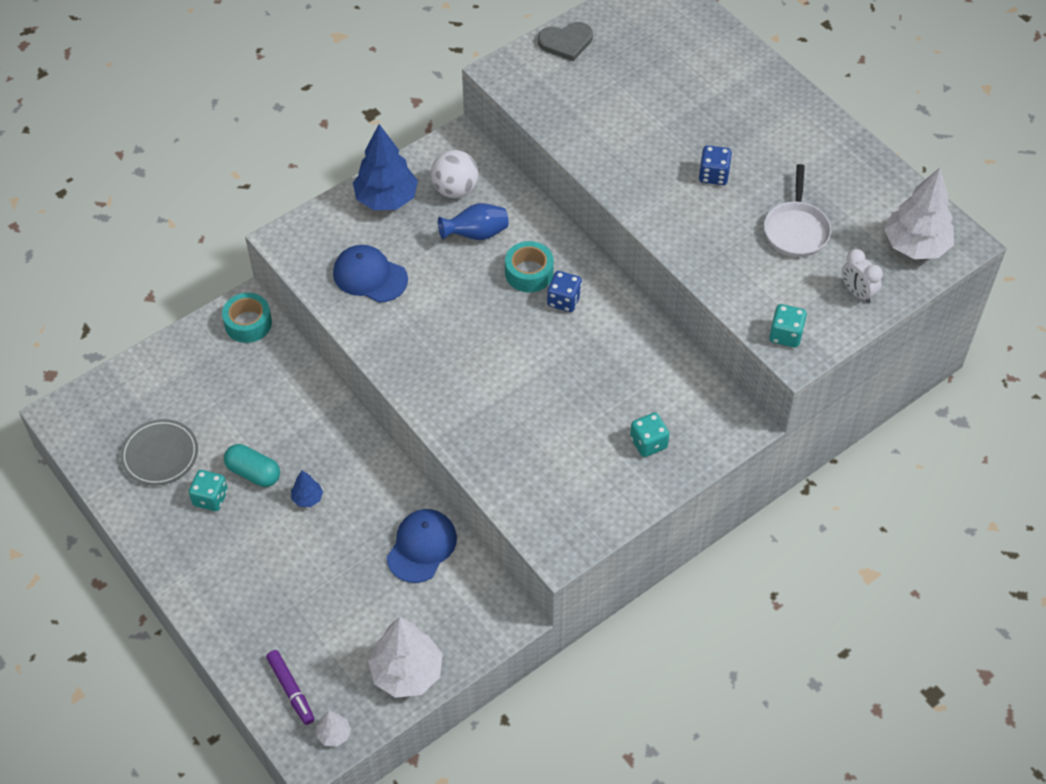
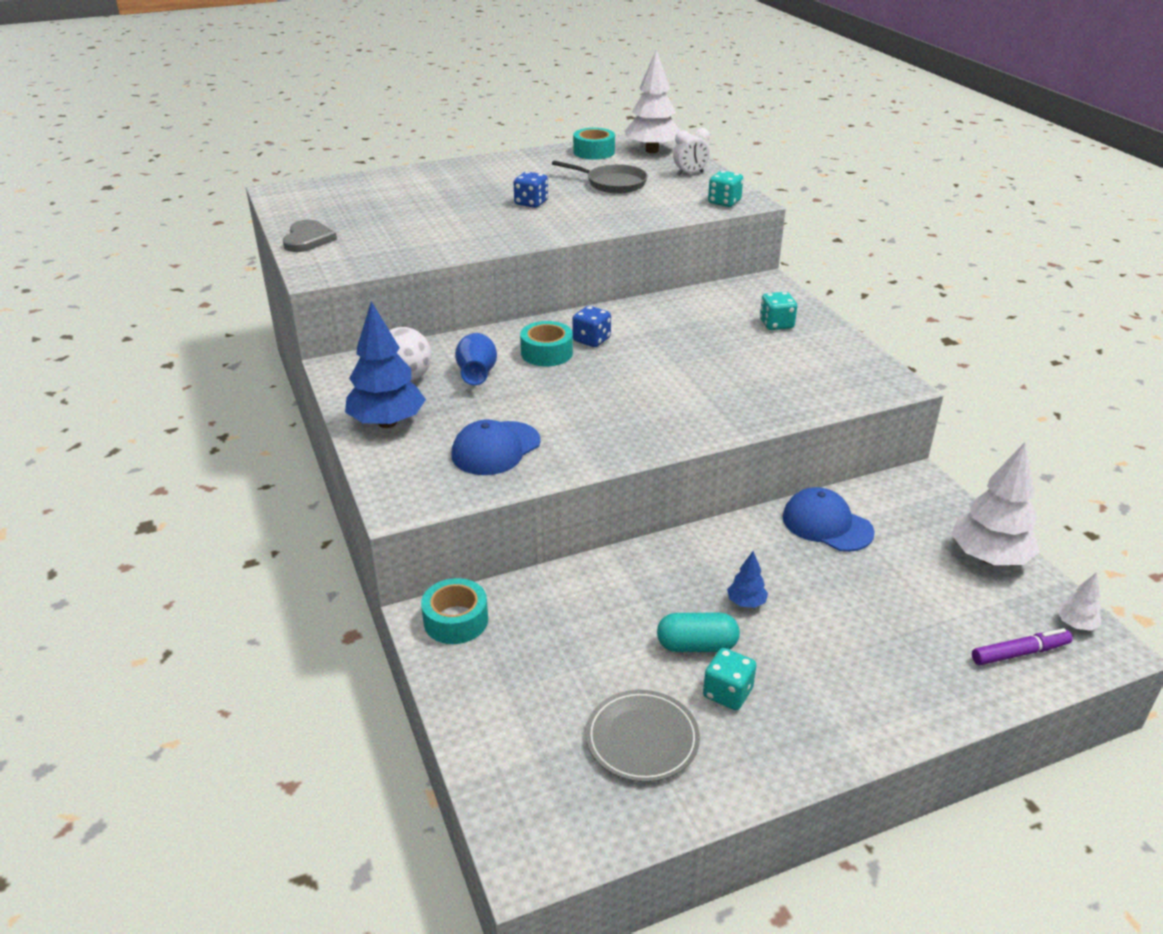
camera: 75 degrees left, 20 degrees down
(253, 473) = (697, 646): turquoise capsule -> turquoise capsule turned 45 degrees clockwise
(796, 230) = (612, 183): white pan -> grey pan
(885, 194) = (594, 152): none -> turquoise tape

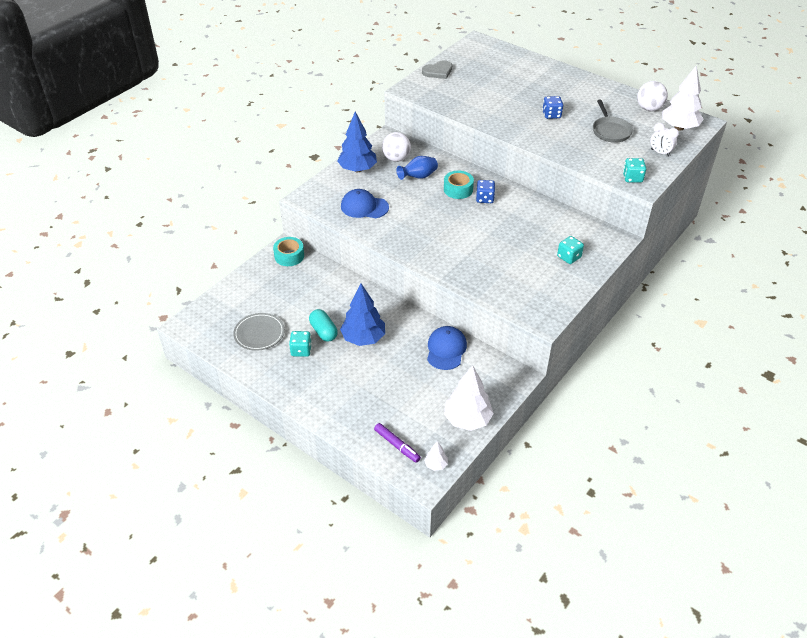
camera: 60 degrees right, 10 degrees up
(594, 152) = (649, 108): turquoise tape -> white ball
(746, 602) = (363, 338): blue tree -> blue tree, size x2.15

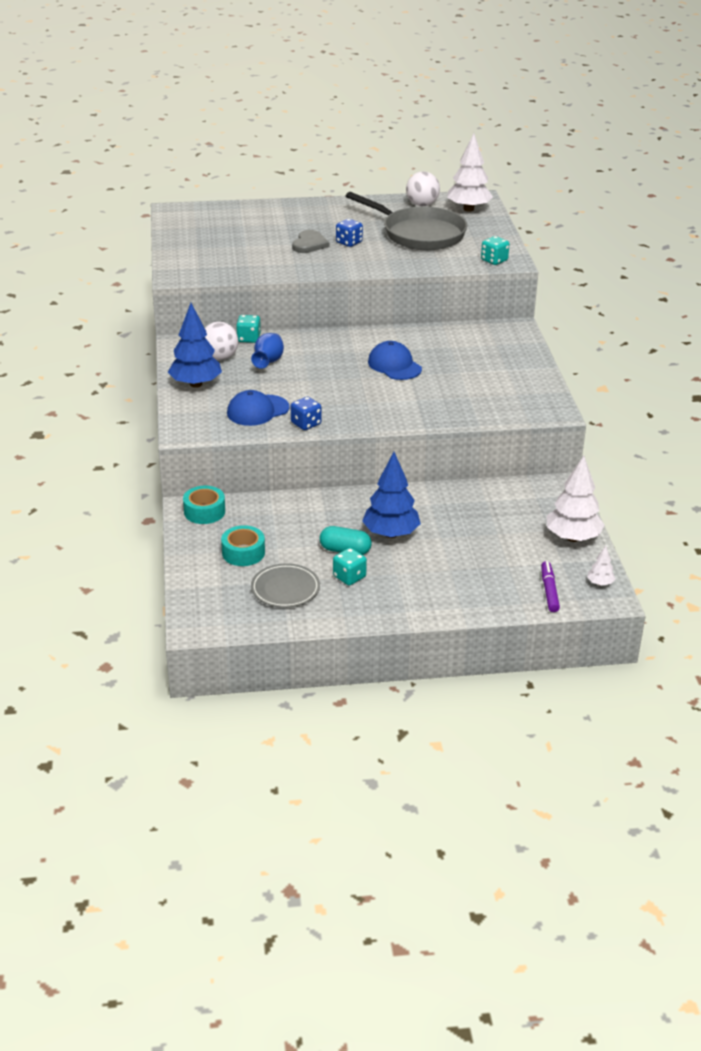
camera: 45 degrees left, 10 degrees down
(397, 445) = (549, 591): purple marker -> purple marker turned 90 degrees counterclockwise
(438, 71) = (179, 250): grey heart -> grey heart (309, 244)
(446, 349) = (475, 500): blue cap -> blue cap (394, 365)
(458, 189) = (323, 354): turquoise tape -> turquoise tape (243, 553)
(485, 198) = (359, 350): blue dice -> blue dice (306, 424)
(569, 257) = (501, 358): turquoise dice -> turquoise dice (248, 338)
(610, 131) = (419, 234): grey pan -> grey pan, size x1.78
(660, 153) = (484, 233): white clock -> none

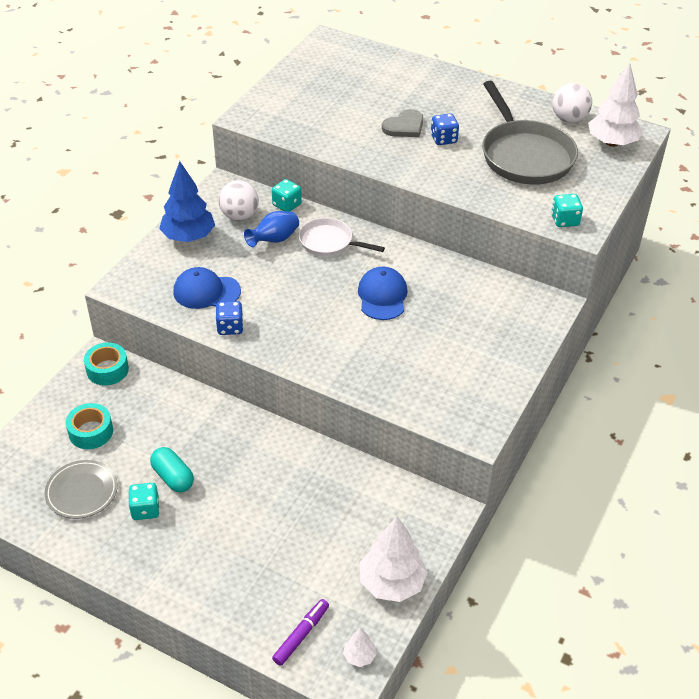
camera: 35 degrees right, 10 degrees up
(313, 349) = (329, 242): none -> white pan
(391, 534) = (230, 480): blue tree -> none

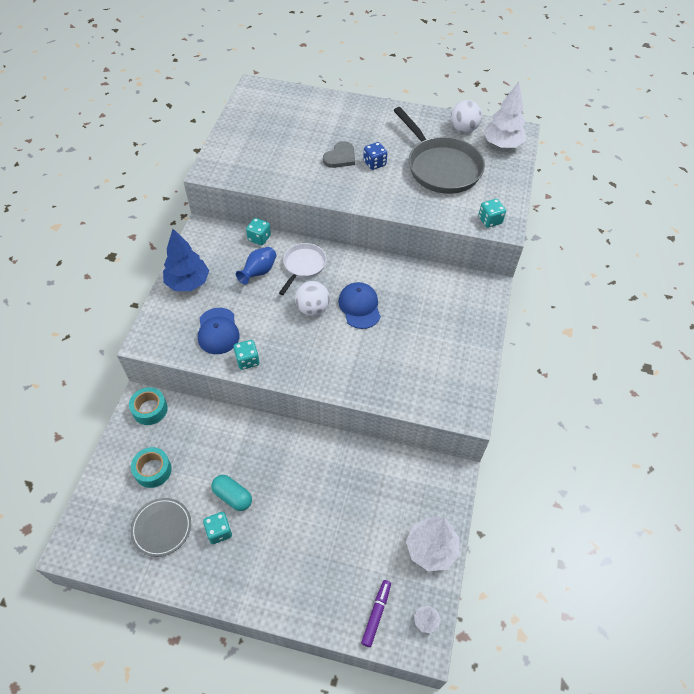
camera: 15 degrees left, 10 degrees up
(206, 291) = (218, 331): blue cap -> blue cap turned 90 degrees counterclockwise
(230, 327) = (247, 360): blue dice -> turquoise dice
(239, 216) = (224, 255): white ball -> white ball (312, 308)
(329, 242) = (303, 266): white pan -> white pan turned 105 degrees clockwise

